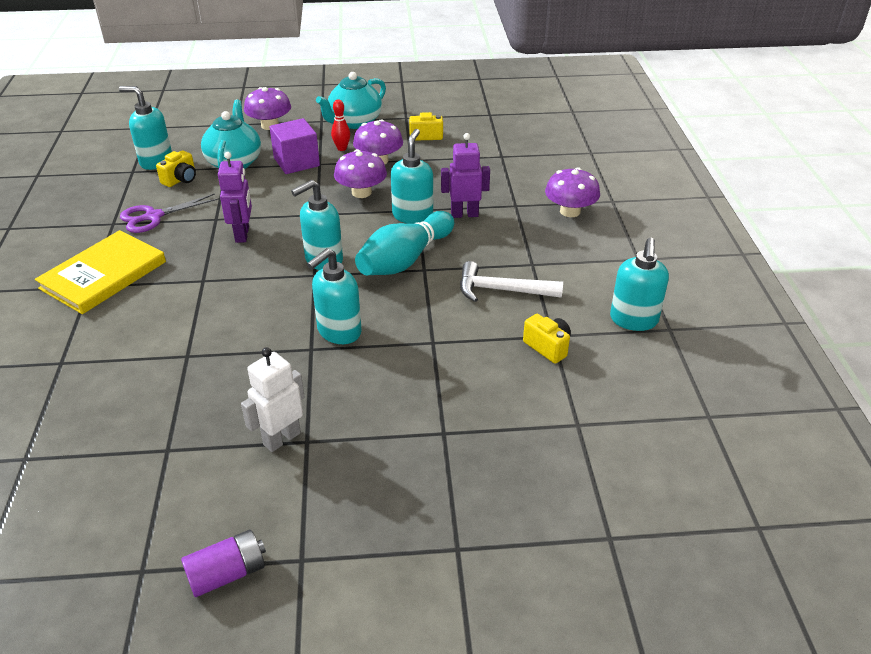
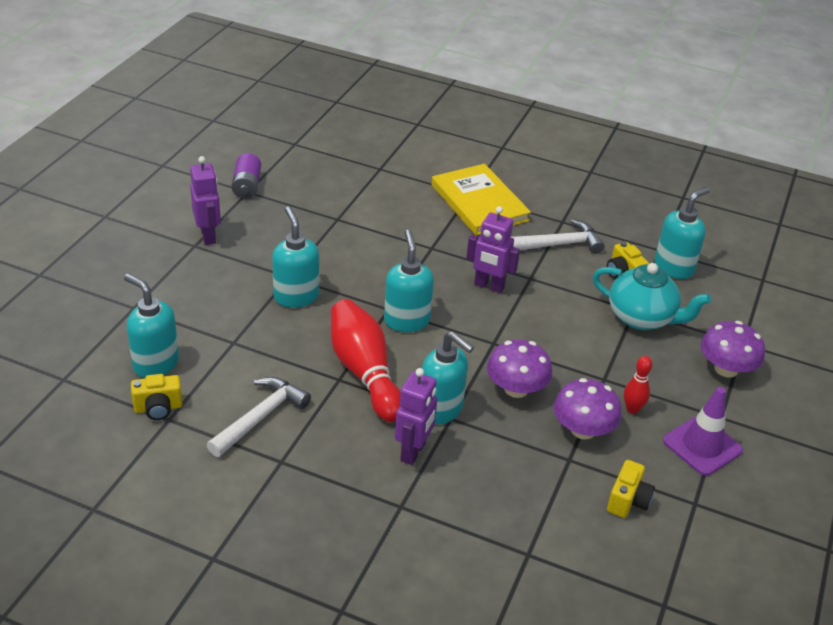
camera: 115 degrees right, 0 degrees up
(154, 216) = (559, 244): purple scissors -> white hammer
(227, 573) = (127, 190): purple battery -> purple battery (247, 186)
(281, 438) = (208, 236): white robot -> purple robot
(296, 162) = (617, 362): purple cube -> none
(354, 122) = (702, 446): turquoise teapot -> purple traffic cone
(405, 260) = (365, 372): turquoise bowling pin -> red bowling pin
(570, 211) = (350, 551): purple mushroom -> none
(633, 320) = (130, 489): turquoise soap dispenser -> turquoise soap dispenser (155, 364)

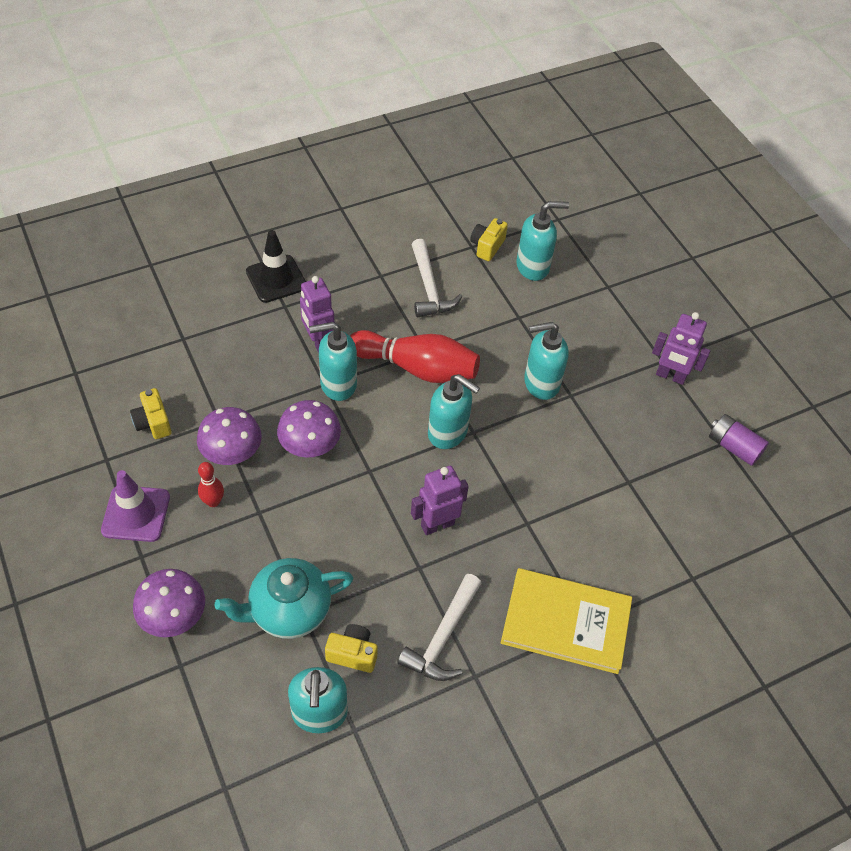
camera: 130 degrees right, 15 degrees up
(296, 296) = (541, 383): turquoise soap dispenser -> turquoise soap dispenser turned 150 degrees clockwise
(375, 538) = (276, 279): none -> black traffic cone

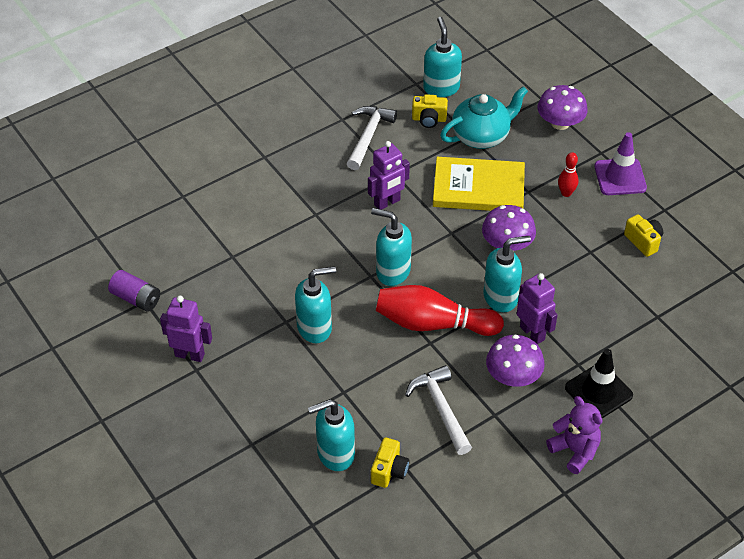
camera: 175 degrees right, 5 degrees down
(232, 452) = (568, 229): purple mushroom -> purple mushroom (513, 376)
(319, 236) = (575, 451): none -> purple teddy bear
(565, 622) = (280, 156): yellow book -> yellow book (478, 188)

